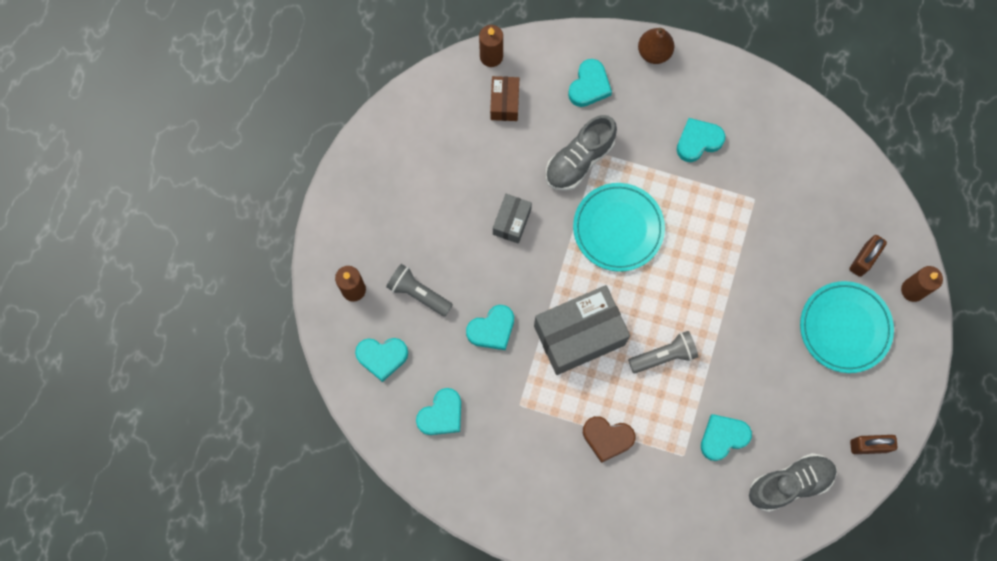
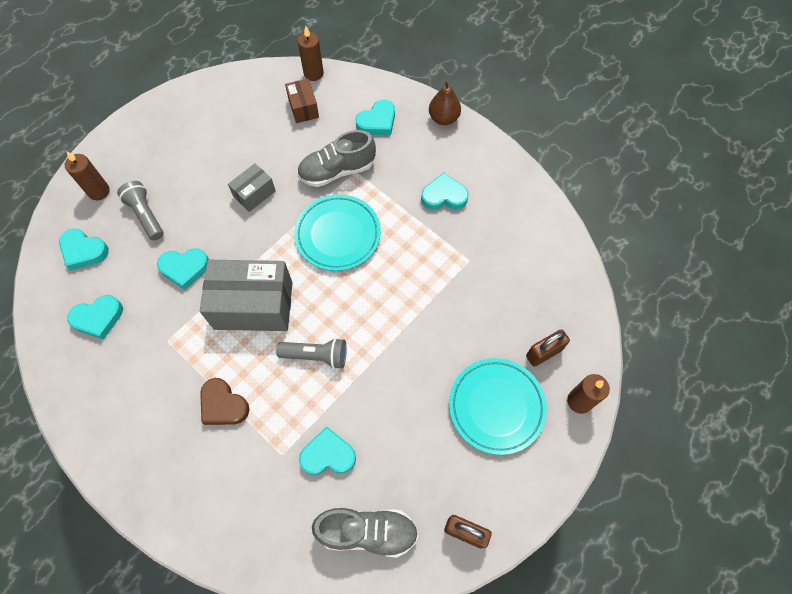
camera: 25 degrees right, 10 degrees down
(504, 103) = (303, 108): brown box -> brown box turned 45 degrees counterclockwise

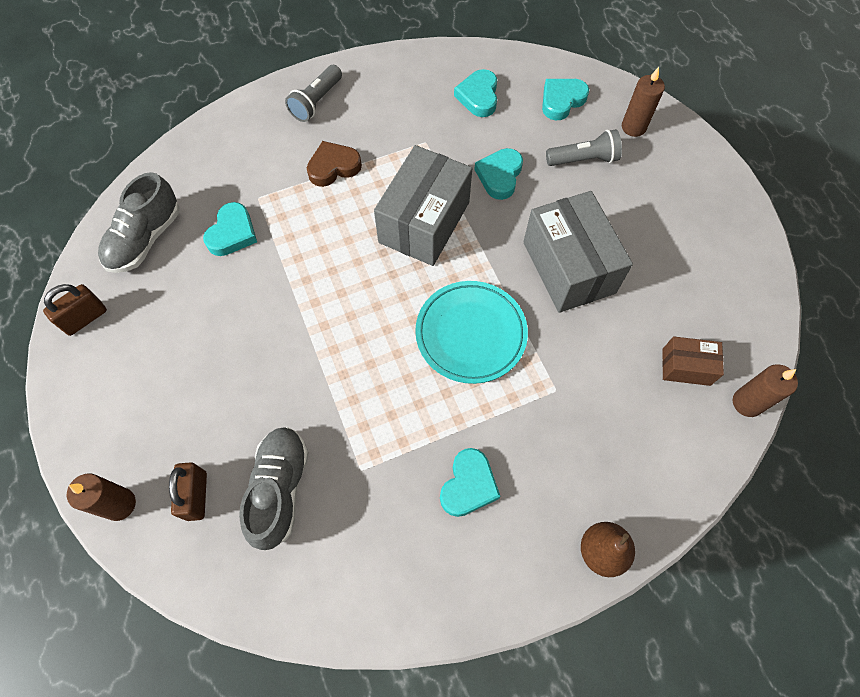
camera: 115 degrees right, 0 degrees up
(254, 194) = (568, 267): grey box -> grey box, size x1.96
(316, 356) = (336, 258): grey flashlight -> grey flashlight (316, 102)
(337, 171) = (565, 368): grey shoe -> grey shoe (280, 489)
(377, 122) = (628, 453): turquoise heart -> none
(496, 406) = (174, 408): turquoise plate -> none

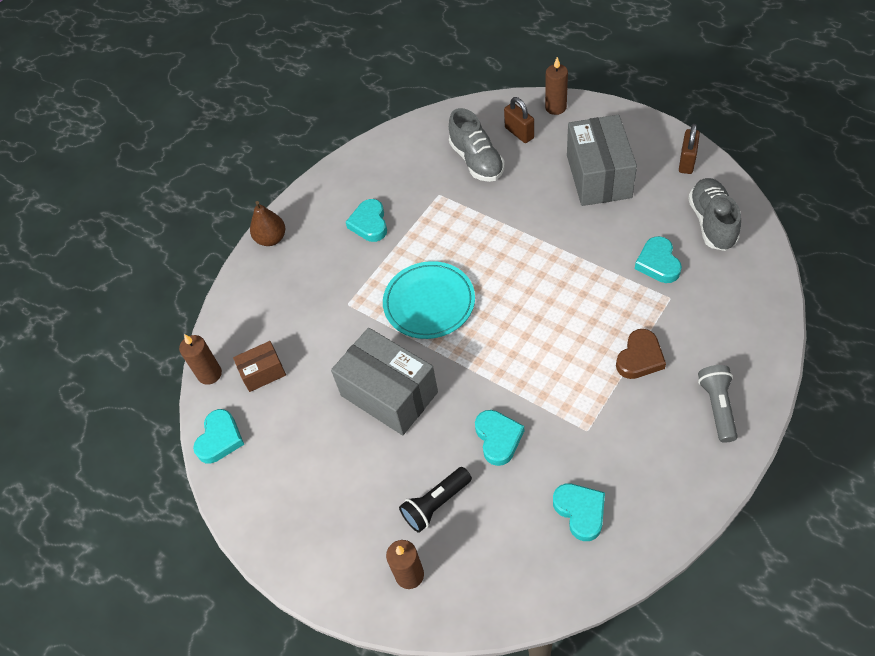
camera: 155 degrees right, 10 degrees down
(424, 222) = (527, 359): grey box -> grey box (598, 176)
(561, 101) = (498, 561): turquoise heart -> turquoise heart (220, 439)
(583, 159) = (436, 504): grey flashlight -> black flashlight

